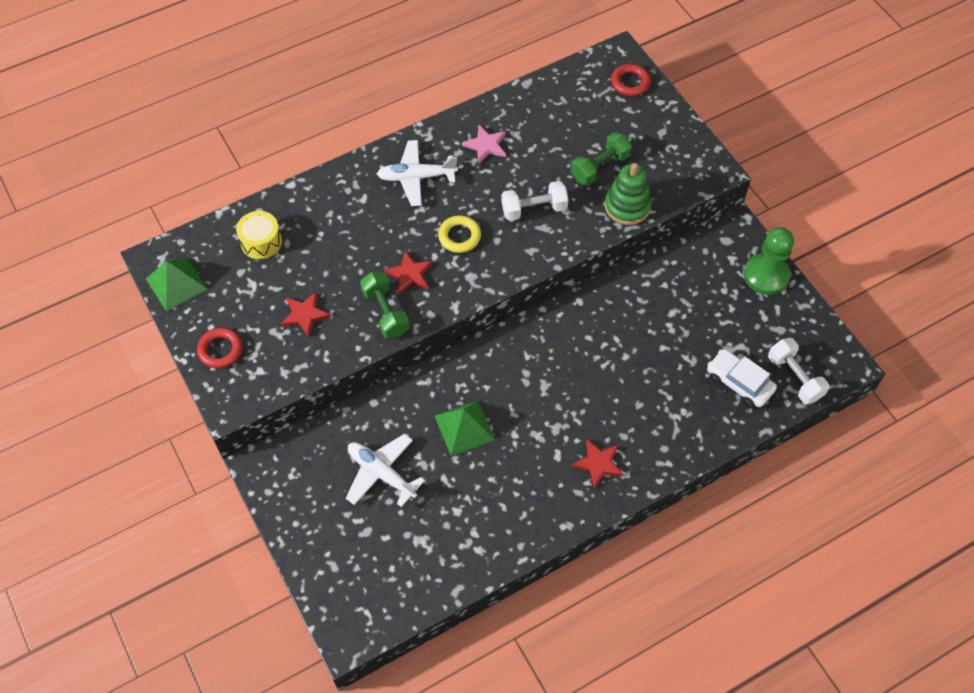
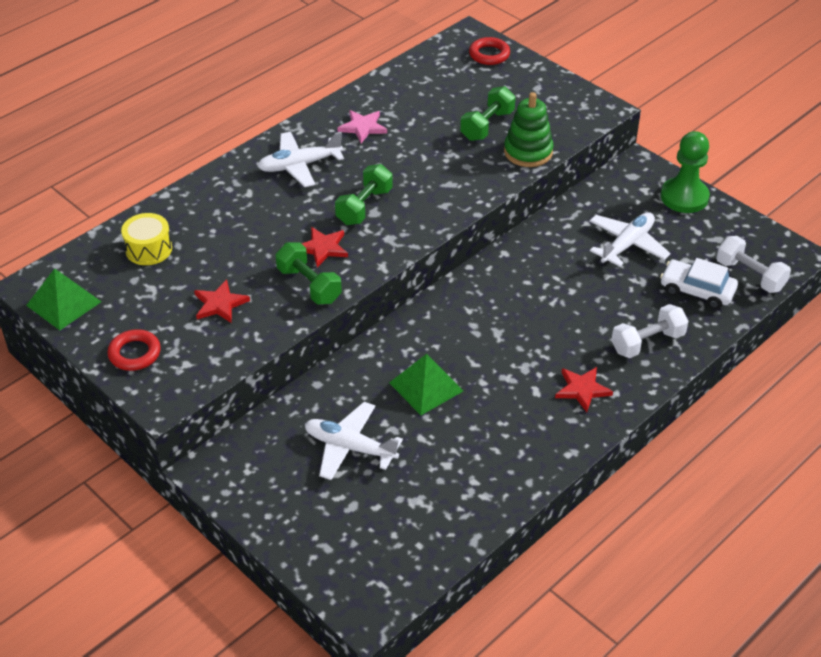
camera: 15 degrees left, 15 degrees down
(459, 236) = (364, 206): yellow ring -> green dumbbell
(534, 209) = (433, 170): white dumbbell -> white dumbbell (647, 342)
(693, 317) = (627, 245): none -> white plane

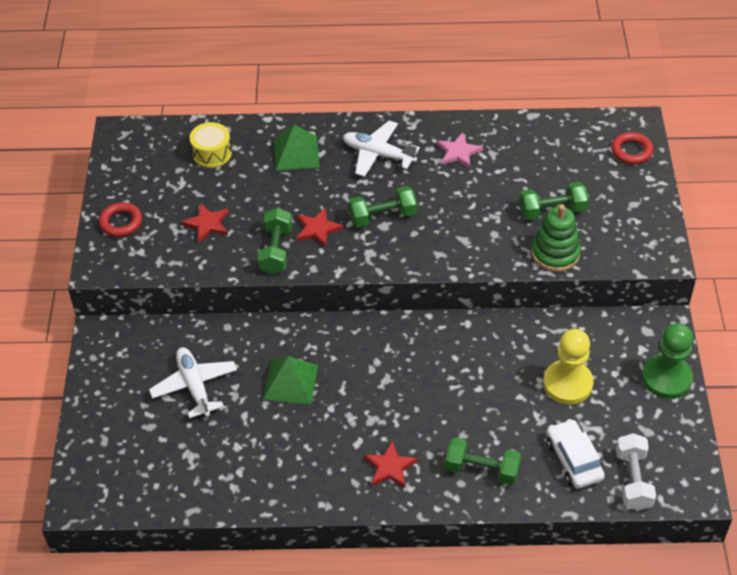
camera: 45 degrees right, 5 degrees up
(63, 303) = (122, 157): green pyramid -> green pyramid (296, 153)
(627, 245) = (567, 383): white plane -> yellow pawn
(647, 342) = (482, 470): white dumbbell -> green dumbbell

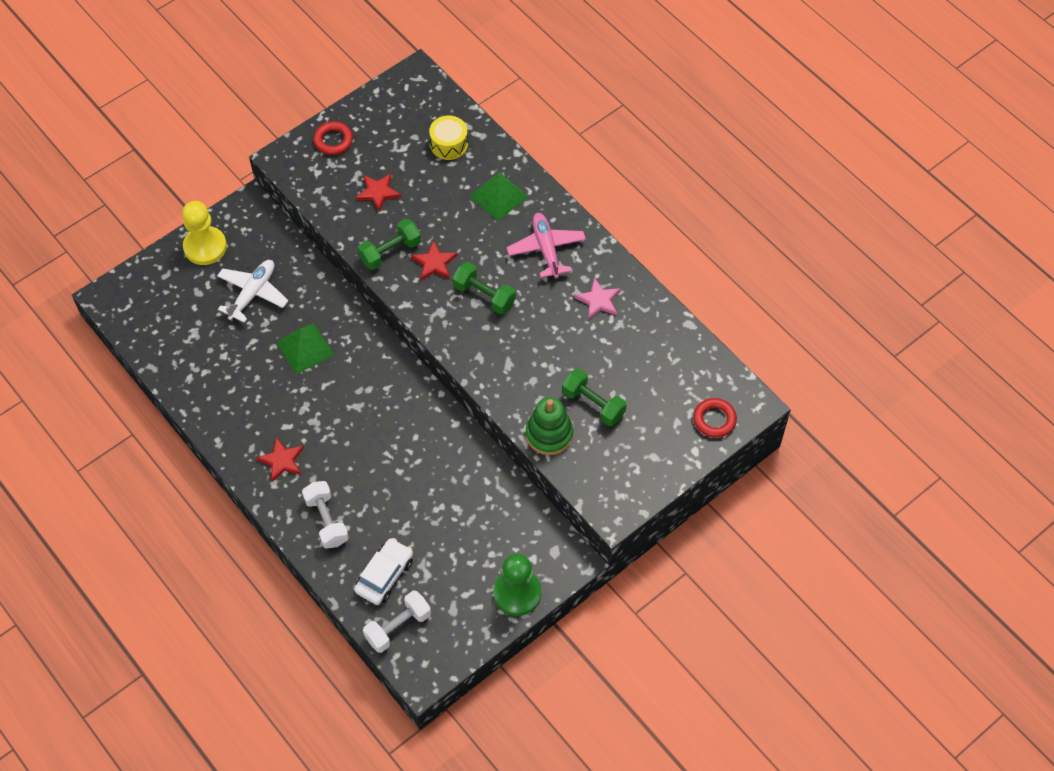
camera: 50 degrees right, 10 degrees up
(378, 154) = (546, 249): white plane -> pink plane
(482, 470) = (326, 520): green dumbbell -> white dumbbell
(567, 383) = (453, 527): yellow pawn -> yellow pawn (205, 247)

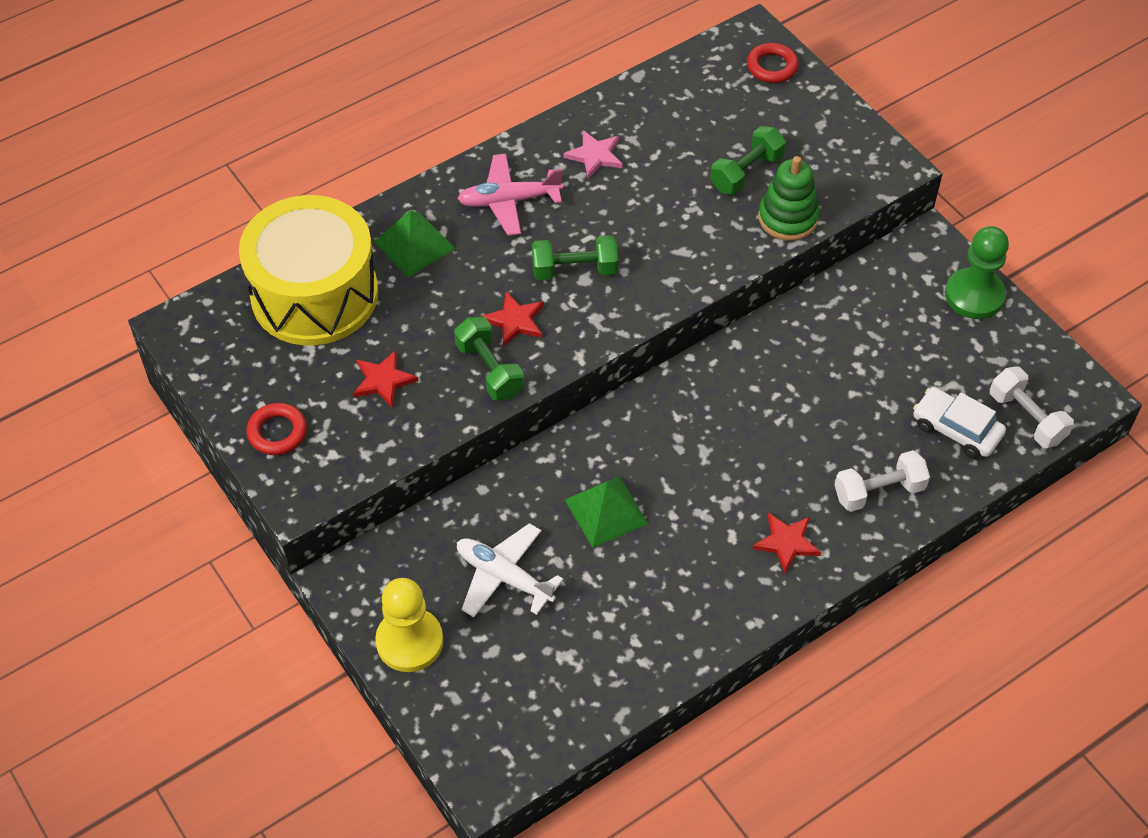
camera: 85 degrees left, 5 degrees down
(449, 144) = (314, 294): yellow drum -> yellow drum, size x2.34
(484, 295) = (574, 270): green dumbbell -> green dumbbell turned 45 degrees clockwise

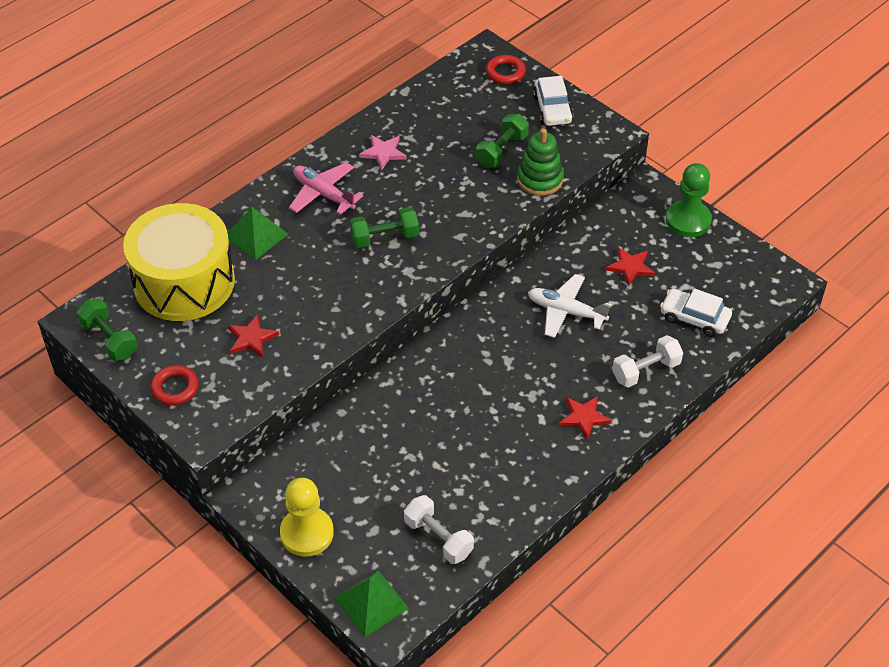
camera: 10 degrees left, 5 degrees down
(489, 370) = (333, 319): green dumbbell -> green dumbbell (109, 339)
(504, 576) = (371, 474): white plane -> white plane (566, 311)
(509, 201) = (323, 194): pink plane -> pink plane turned 60 degrees clockwise
(515, 321) = (346, 281): red star -> red star (630, 267)
(606, 511) = (441, 414): green pyramid -> green pyramid (371, 603)
(823, 124) = (552, 109): none -> white car
(1026, 418) = (745, 302): white dumbbell -> white dumbbell (438, 538)

